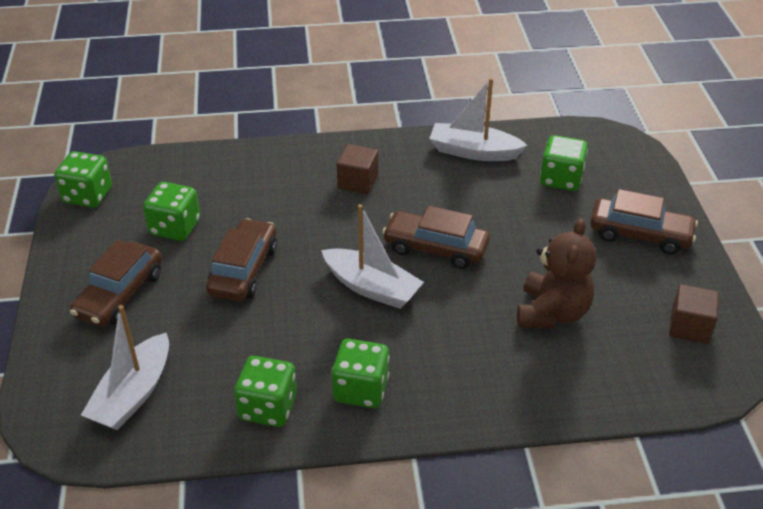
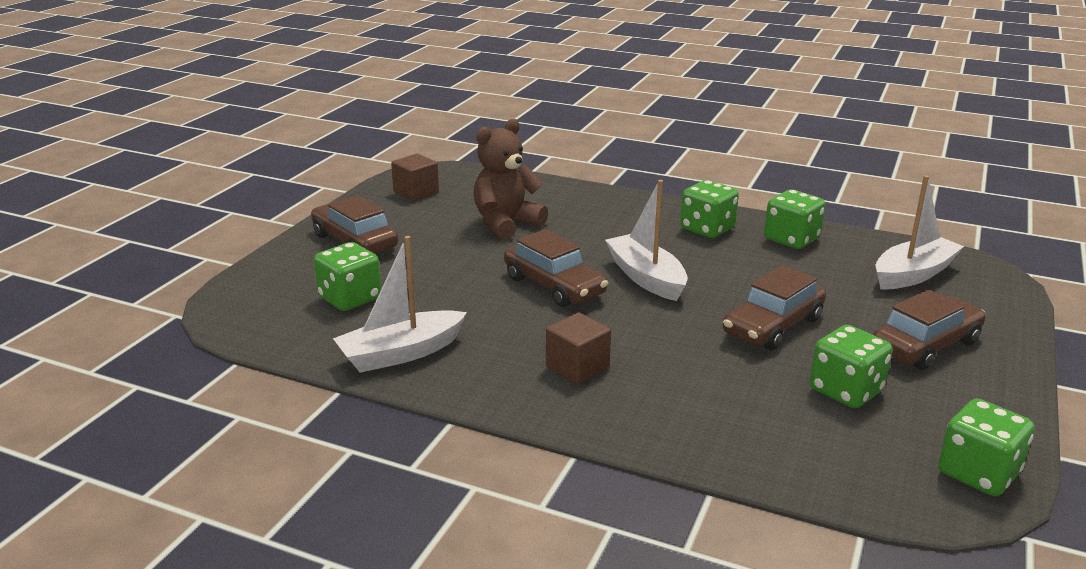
camera: 150 degrees left, 15 degrees down
(473, 152) = (401, 353): white boat -> white boat turned 105 degrees clockwise

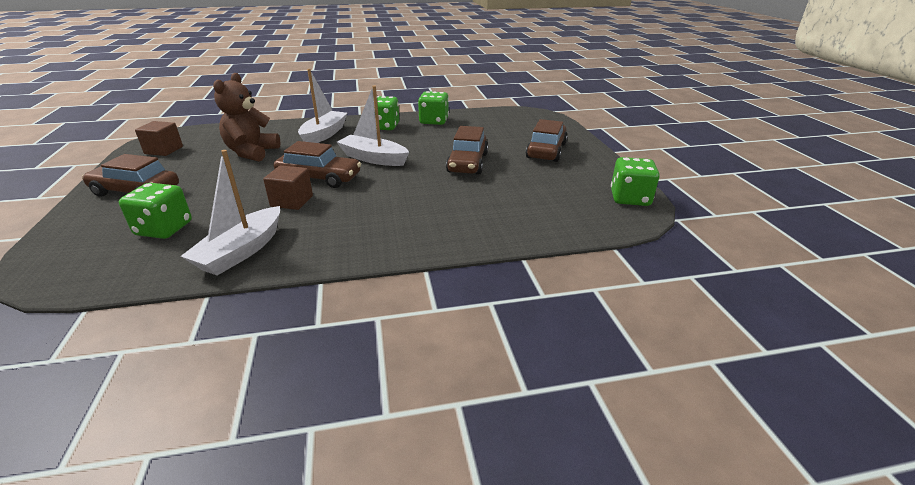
camera: 35 degrees left, 5 degrees up
(577, 367) = (379, 218): brown cube -> brown cube (292, 201)
(846, 391) = (535, 182): green dice -> none
(913, 274) = (507, 122): white boat -> white boat (324, 134)

